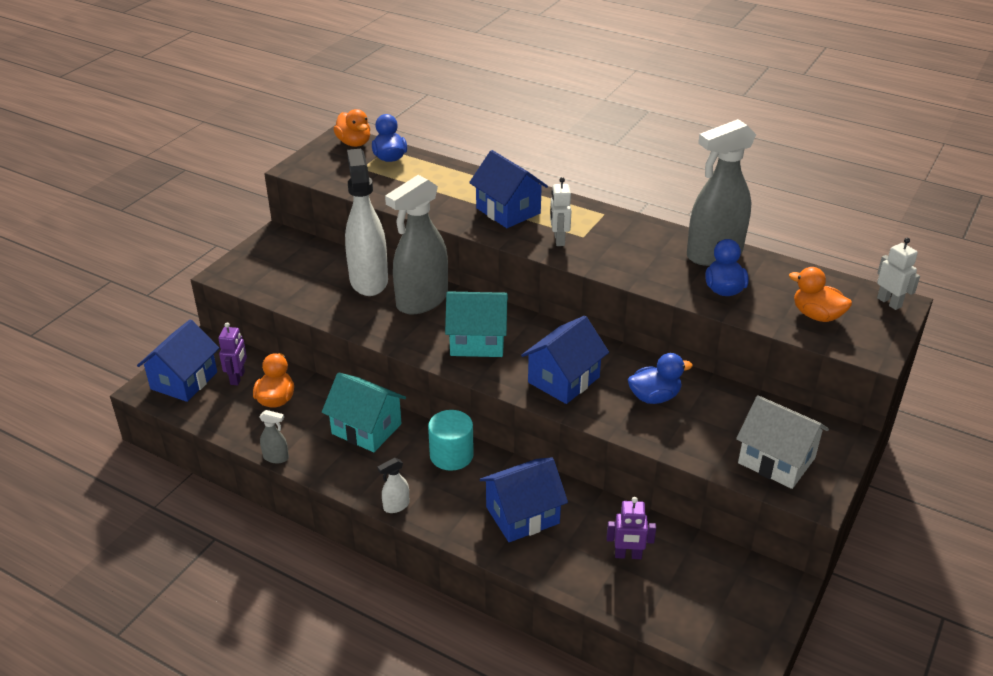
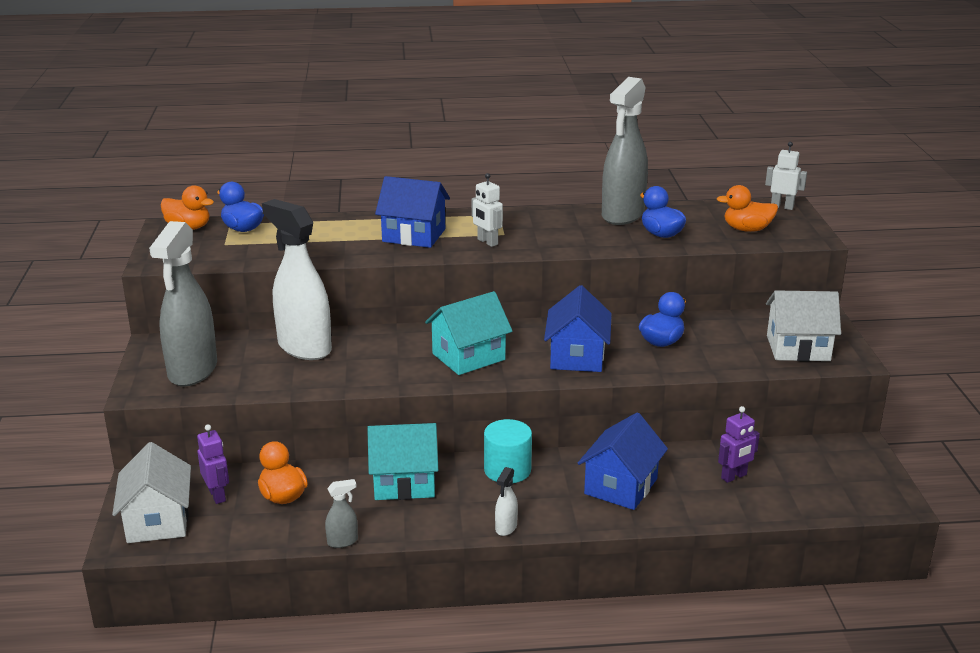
camera: 35 degrees left, 10 degrees down
(184, 380) = (158, 521): blue house -> white house
(422, 301) = (377, 345): grey spray bottle -> grey spray bottle (192, 371)

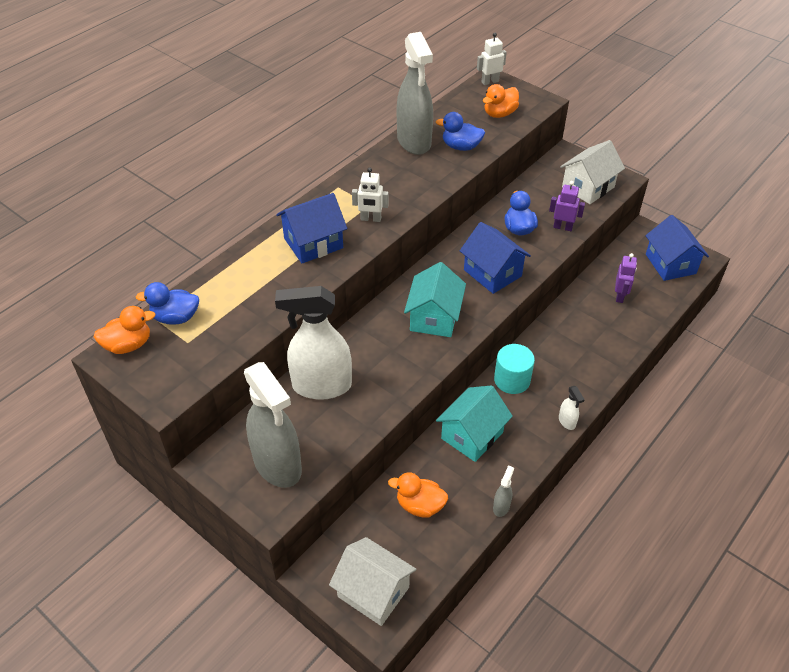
camera: 45 degrees left, 20 degrees up
(217, 495) = (379, 539): purple robot -> purple robot (562, 227)
(621, 486) = (580, 345): blue house -> blue house (670, 264)

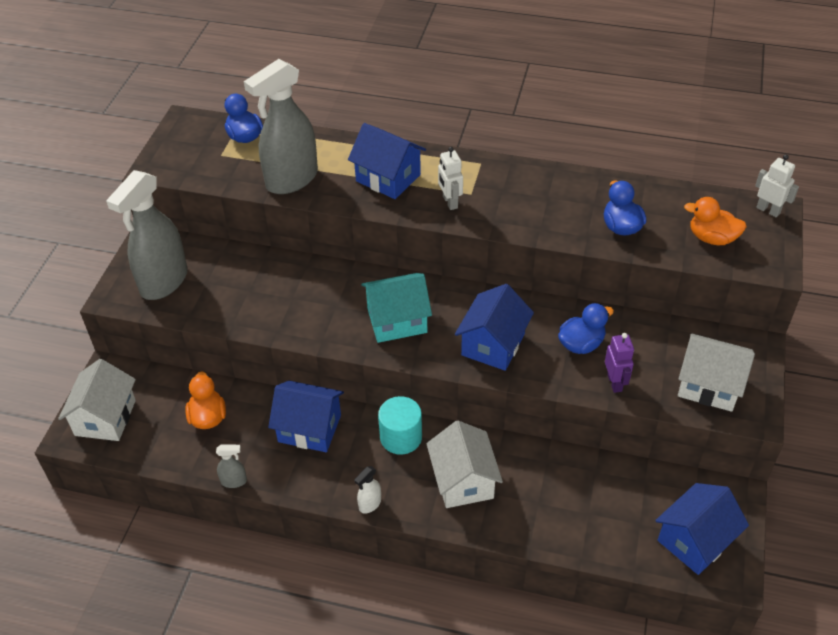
camera: 65 degrees right, 0 degrees up
(128, 345) = (201, 125): orange duck -> none
(321, 386) = (264, 274): white spray bottle -> none
(414, 142) = (598, 189): grey spray bottle -> grey spray bottle (291, 180)
(472, 435) = (309, 428): turquoise house -> blue house
(571, 358) = (463, 481): none -> white house
(620, 296) = (596, 500): purple robot -> none

